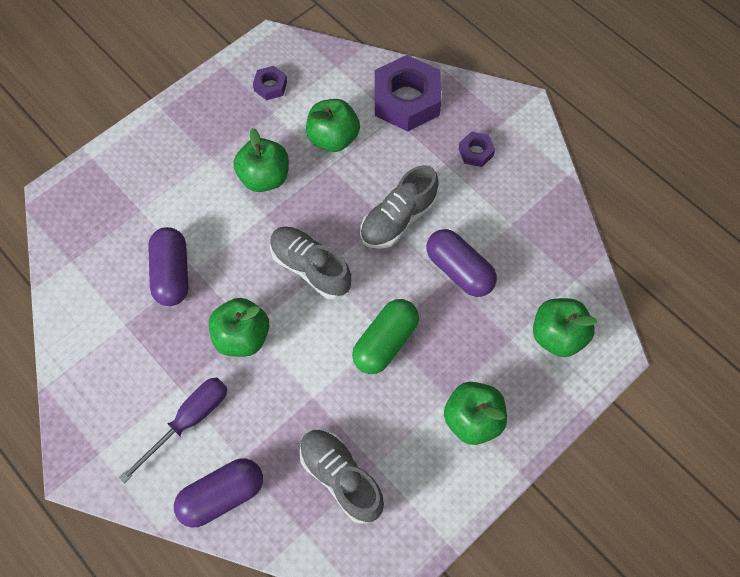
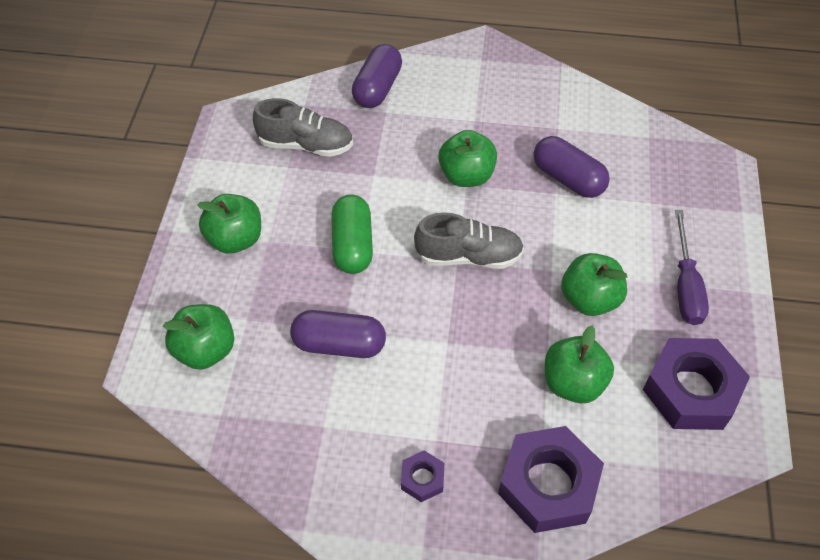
camera: 140 degrees right, 10 degrees down
(189, 421) = (445, 108): purple screwdriver -> purple screwdriver (685, 285)
(270, 86) = (691, 390): purple nut -> purple nut, size x2.13
(398, 219) = (435, 350): grey shoe -> none

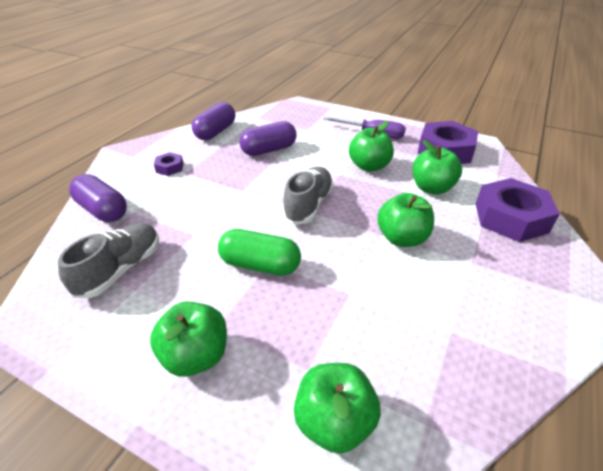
camera: 70 degrees left, 15 degrees down
(339, 344) = (364, 299): purple capsule -> purple capsule (216, 132)
(422, 479) = (507, 278): purple nut -> purple nut (169, 168)
(466, 176) = (234, 188): green apple -> green apple (402, 238)

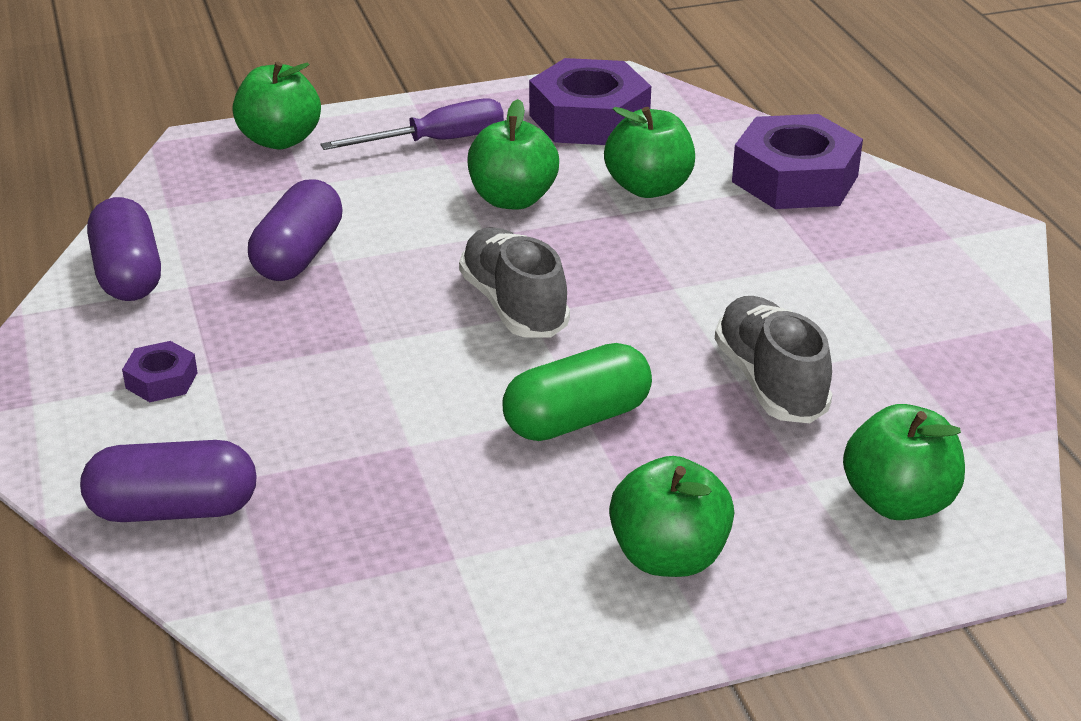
camera: 45 degrees left, 5 degrees down
(120, 269) = (383, 553): grey shoe -> grey shoe (770, 382)
(402, 238) = (705, 278): green apple -> green apple (280, 140)

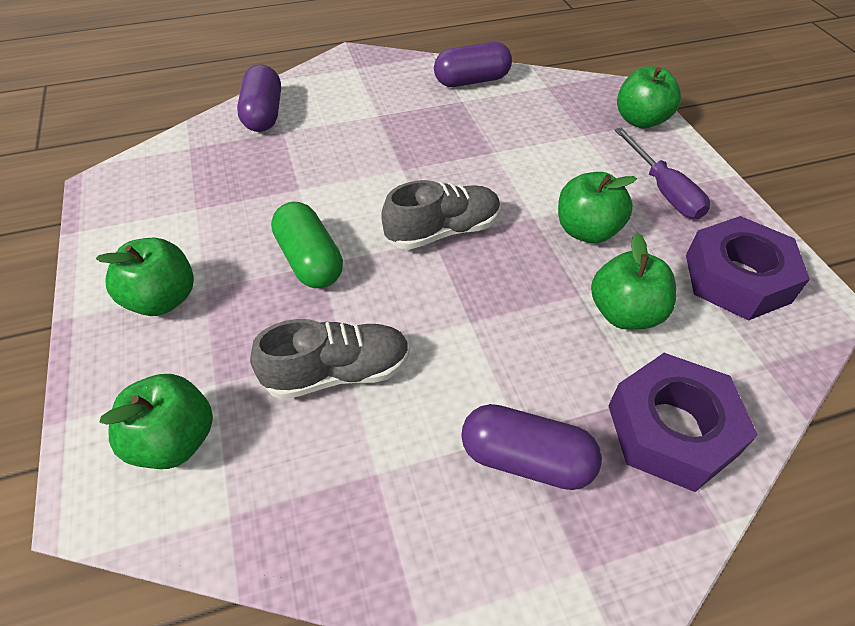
camera: 90 degrees right, 15 degrees up
(161, 380) = (371, 101): purple nut -> none
(298, 255) = (497, 137): purple capsule -> purple capsule (526, 460)

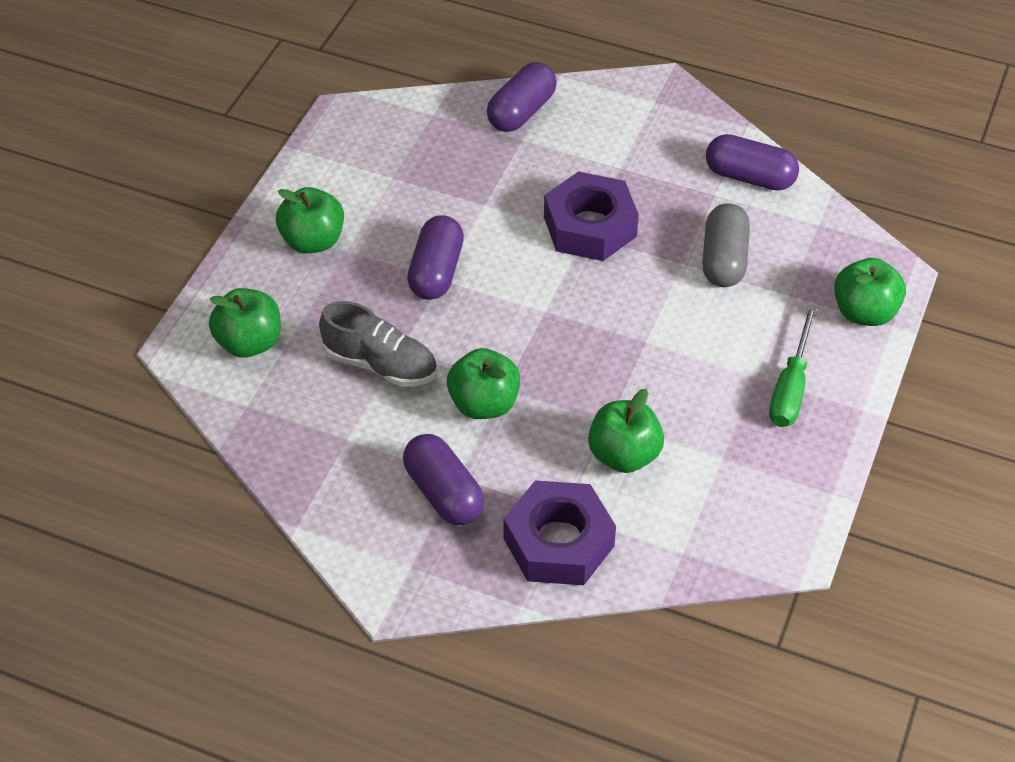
camera: 40 degrees right, 0 degrees up
(309, 261) = (436, 272): green capsule -> purple capsule
(442, 231) = (559, 308): grey shoe -> none
(517, 135) = (723, 260): none -> grey capsule
(586, 231) = (676, 379): green apple -> green apple (484, 404)
(663, 190) = (790, 387): purple screwdriver -> green screwdriver
(737, 278) = (750, 490): purple nut -> purple nut (590, 226)

